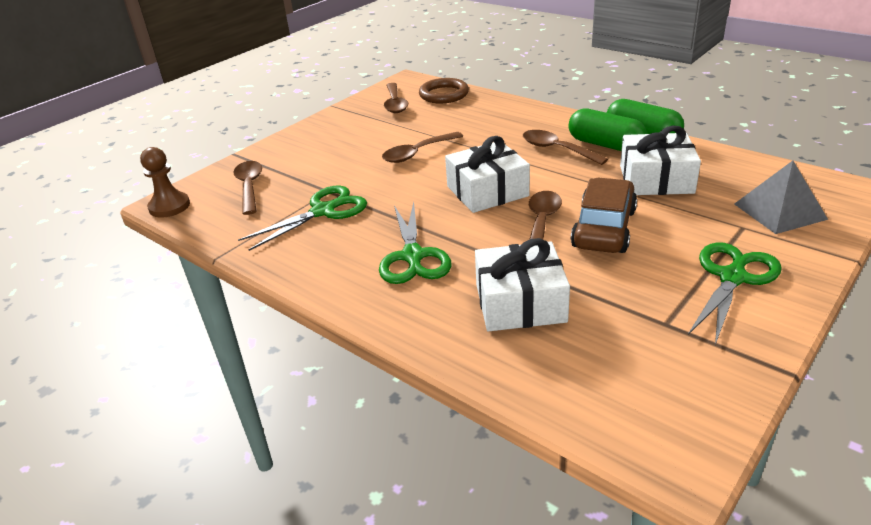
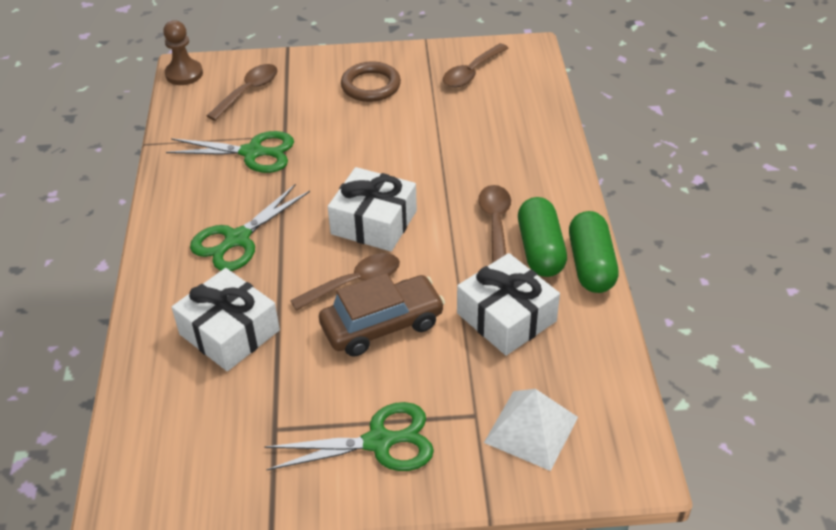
camera: 45 degrees right, 10 degrees up
(417, 153) = (395, 143): brown spoon -> none
(444, 94) = (525, 89): brown ring -> brown ring (371, 86)
(779, 211) = (531, 429): grey pyramid -> white pyramid

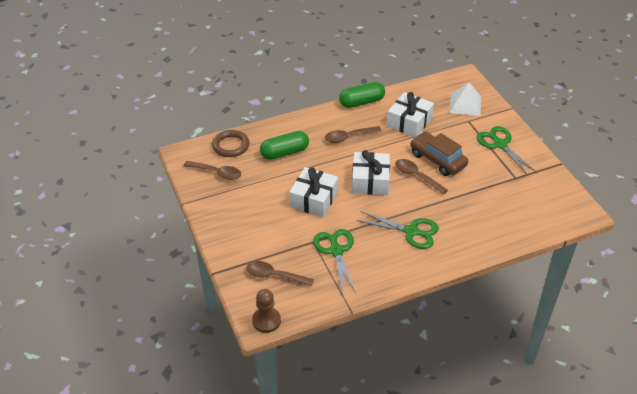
camera: 110 degrees left, 0 degrees up
(229, 332) = (474, 211): white gift -> white gift (314, 199)
(371, 86) = (246, 215): brown ring -> brown ring (231, 146)
(540, 250) = (360, 119): green capsule -> green capsule (284, 152)

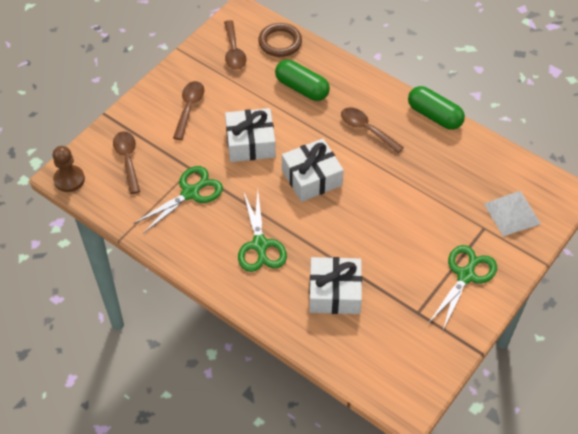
camera: 60 degrees right, 10 degrees up
(409, 122) = (435, 172): white gift -> white gift (334, 293)
(416, 176) = (349, 215): brown spoon -> brown spoon (189, 108)
(437, 159) = (391, 224): brown car -> none

